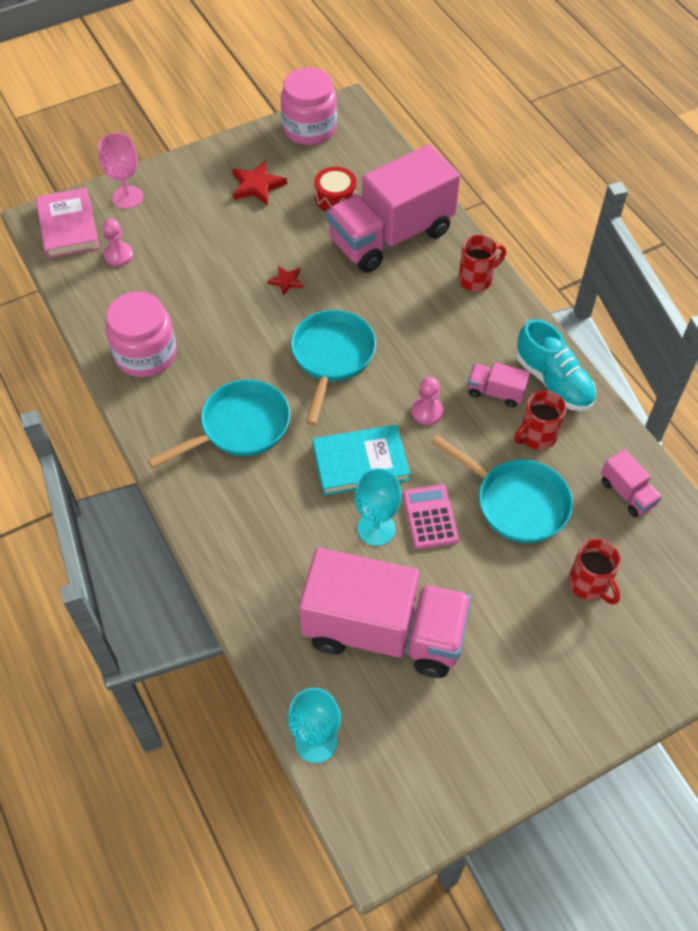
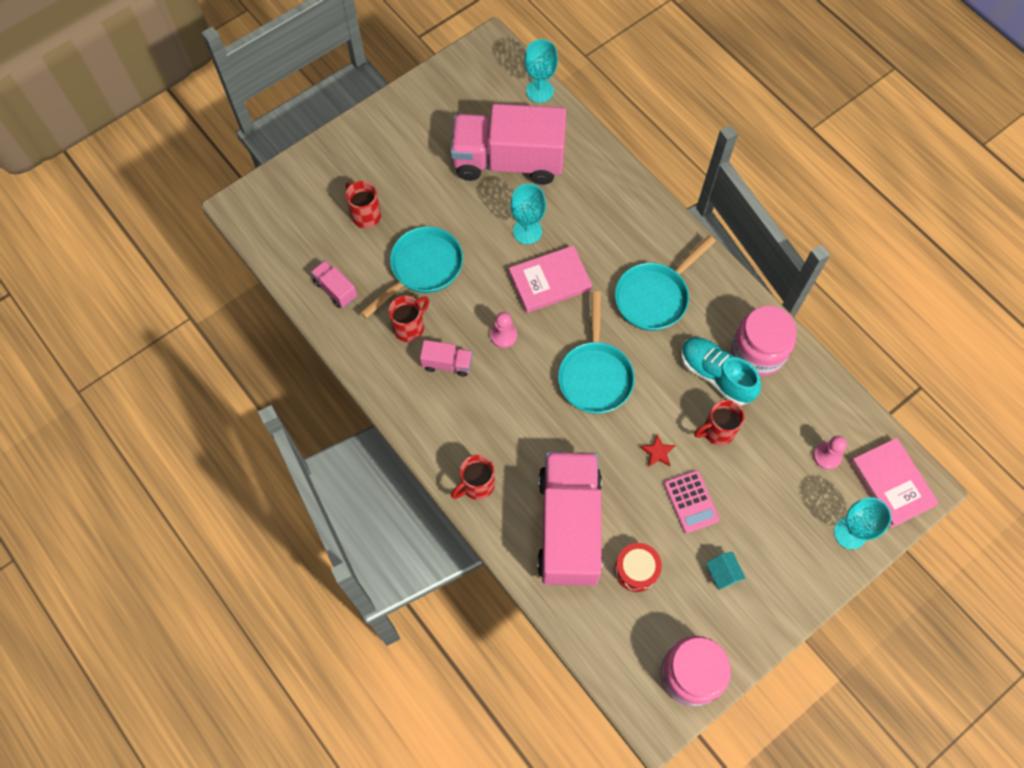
camera: 170 degrees right, 10 degrees up
(127, 197) = (850, 533): pink goblet -> turquoise goblet
(219, 290) = (717, 431): none -> red mug
(257, 186) = (722, 573): red star -> turquoise house
(360, 463) = (550, 281): turquoise book -> pink book
(391, 236) = (569, 526): pink truck -> pink truck turned 45 degrees counterclockwise
(430, 517) = (488, 246): pink calculator -> pink calculator (691, 501)
(516, 502) = (422, 268): turquoise pan -> turquoise pan turned 105 degrees clockwise
(553, 381) = (398, 383): turquoise shoe -> turquoise shoe (716, 375)

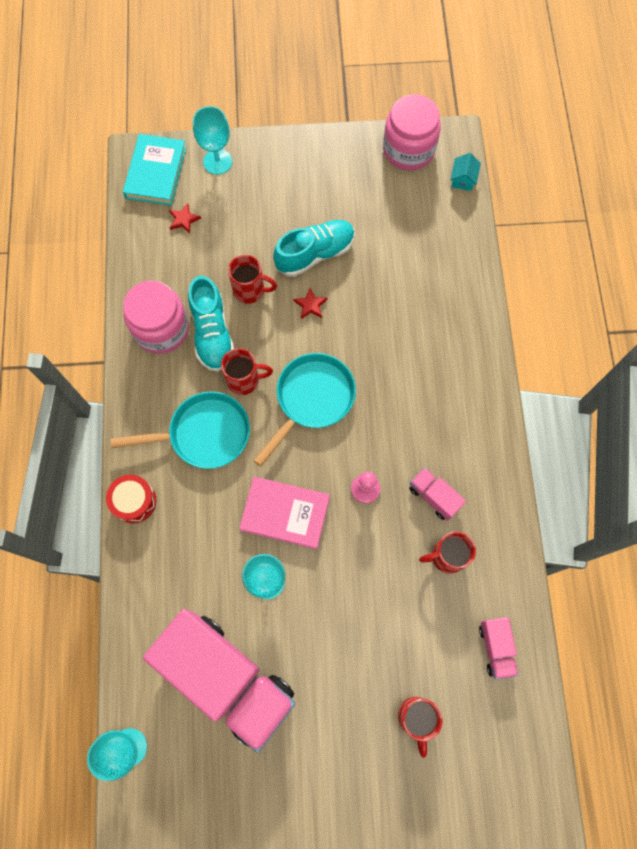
camera: 145 degrees left, 5 degrees up
(422, 268) = (395, 612): turquoise pan -> none
(476, 485) = (477, 374): red mug -> red mug (244, 380)
(569, 526) = (424, 296): pink truck -> none
(636, 570) = (395, 235): red drum -> red drum (134, 501)
(691, 501) = (315, 254): pink calculator -> turquoise shoe
(722, 573) = (333, 194): turquoise house -> turquoise house (463, 179)
(827, 456) = (183, 219): pink pawn -> red star
(891, 484) = (156, 172): pink book -> turquoise book

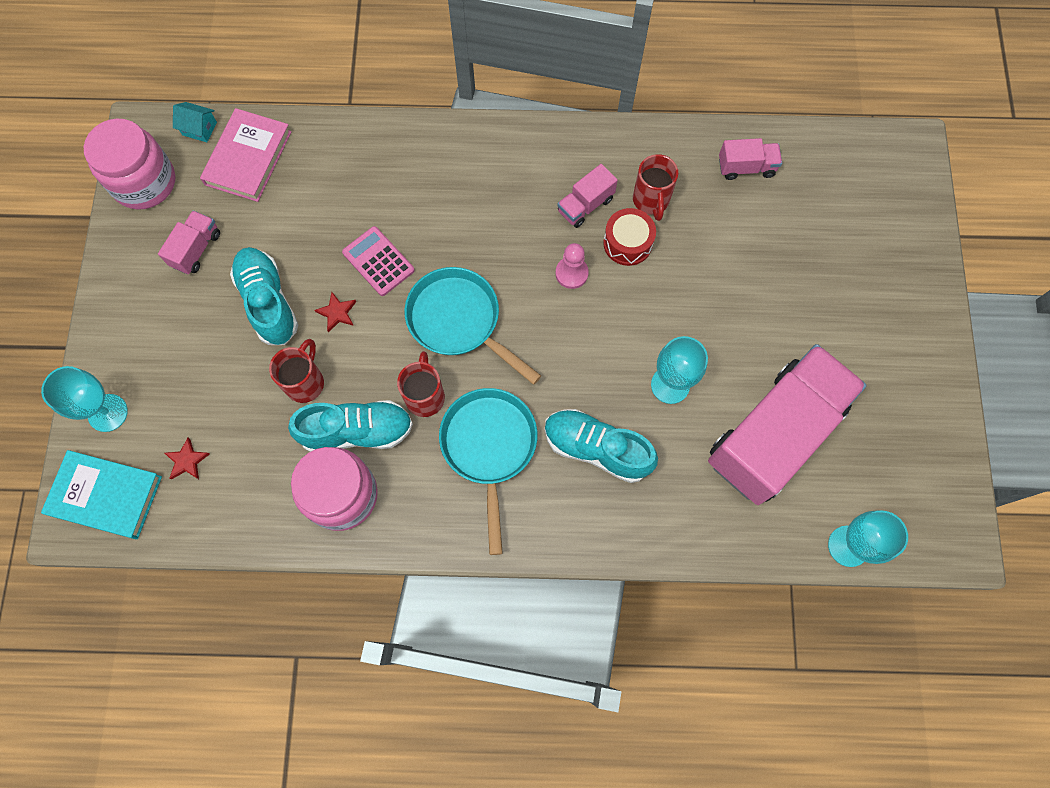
camera: 85 degrees left, 0 degrees up
(134, 501) = (566, 534): red drum -> red drum (627, 243)
(207, 521) = (597, 449): none -> turquoise shoe
(285, 513) = (593, 360): pink book -> pink book (248, 158)
(355, 196) = (196, 249): none -> pink truck
(359, 330) = (378, 261): none -> pink calculator
(416, 718) = (814, 249): red mug -> none

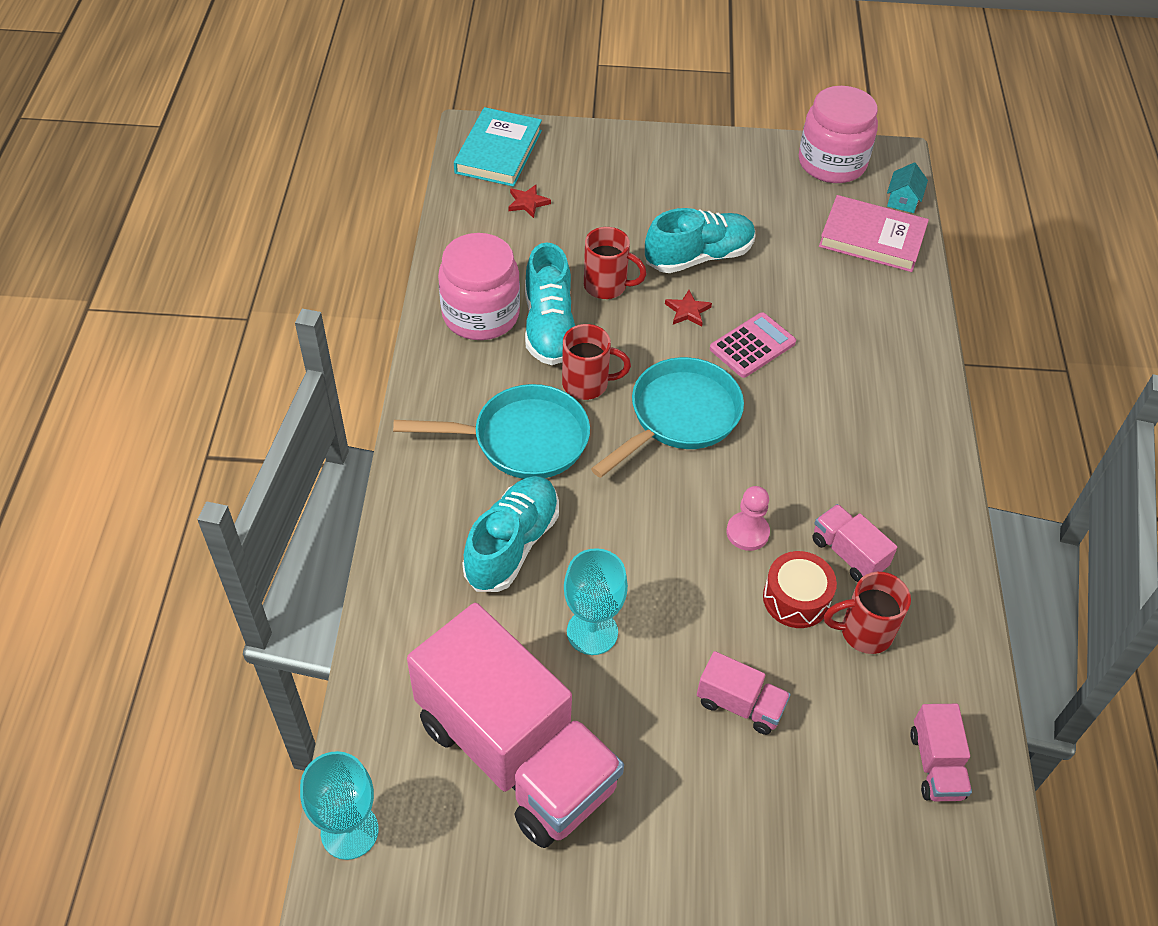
camera: 90 degrees right, 20 degrees down
(107, 413) = (580, 149): turquoise goblet -> none
(196, 249) = (757, 202): pink truck -> pink truck (740, 704)

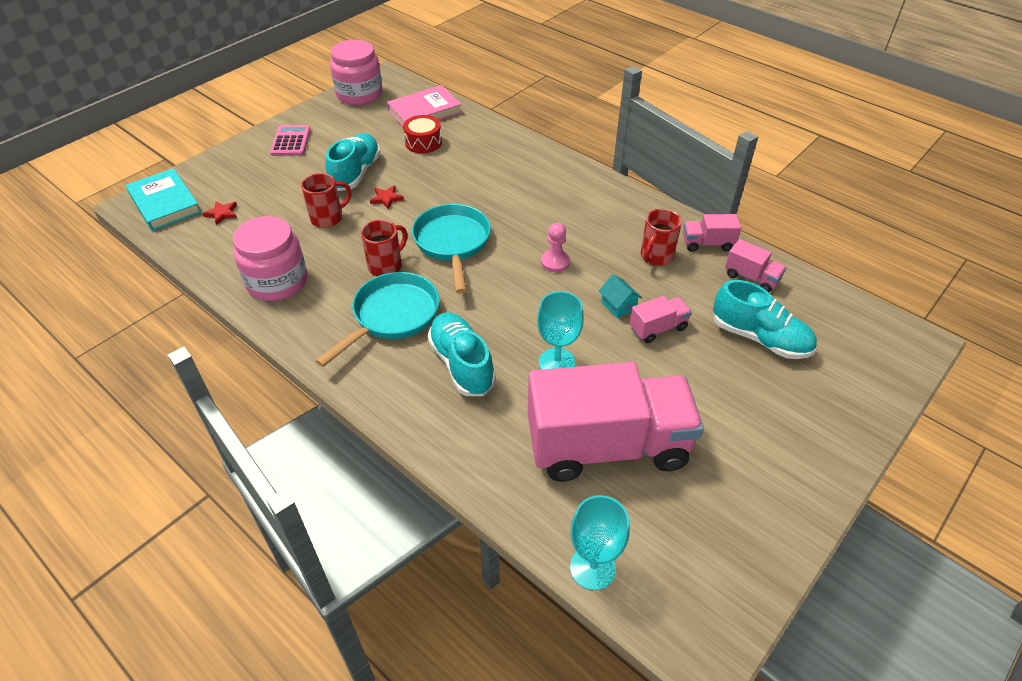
camera: 50 degrees left, 5 degrees down
(549, 326) = (325, 258): turquoise shoe -> turquoise shoe (759, 338)
(752, 346) = (439, 190): pink calculator -> pink calculator (291, 141)
(796, 598) = (613, 269): red drum -> red drum (423, 142)
(848, 554) = (605, 234): pink truck -> pink truck (707, 244)
(903, 200) = (415, 88): turquoise house -> turquoise house (618, 306)

